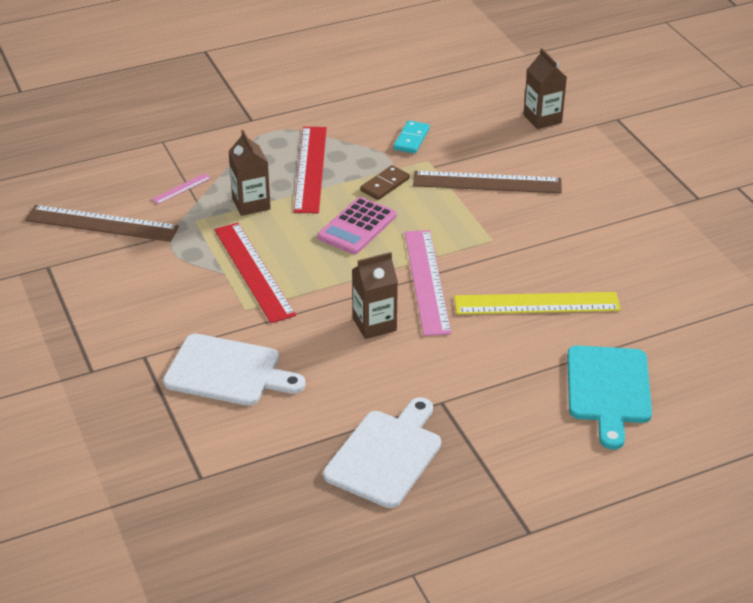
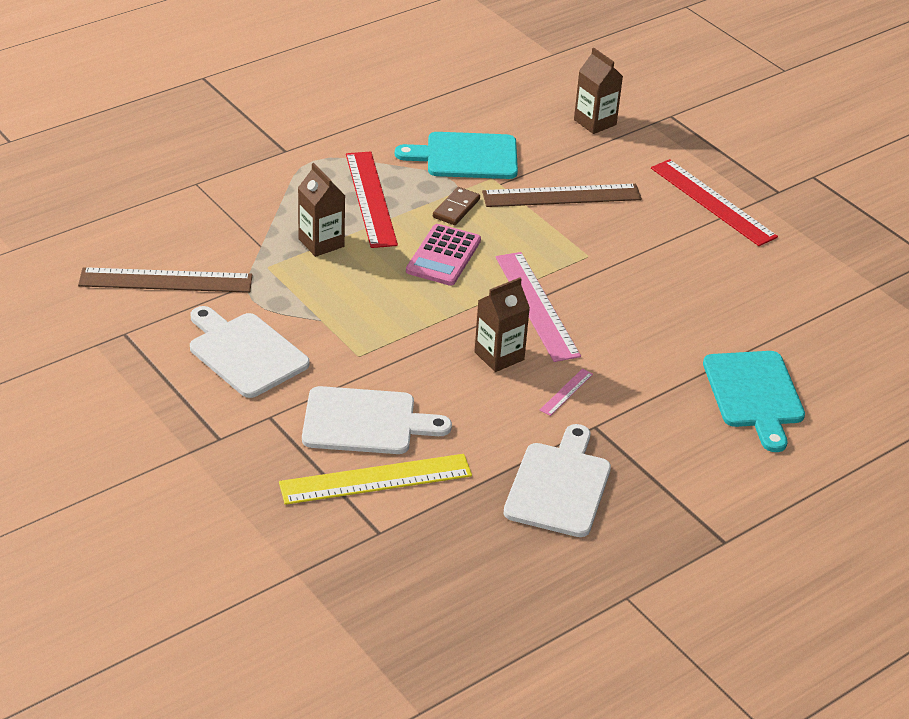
camera: 15 degrees left, 0 degrees up
(145, 295) = (245, 353): none -> white cutting board
(181, 188) = (238, 233): pink ruler -> pink ruler (566, 392)
(253, 271) = (352, 314): red ruler -> red ruler (712, 202)
(411, 139) = (466, 156): turquoise domino -> turquoise cutting board
(537, 303) = (655, 316): yellow ruler -> yellow ruler (376, 479)

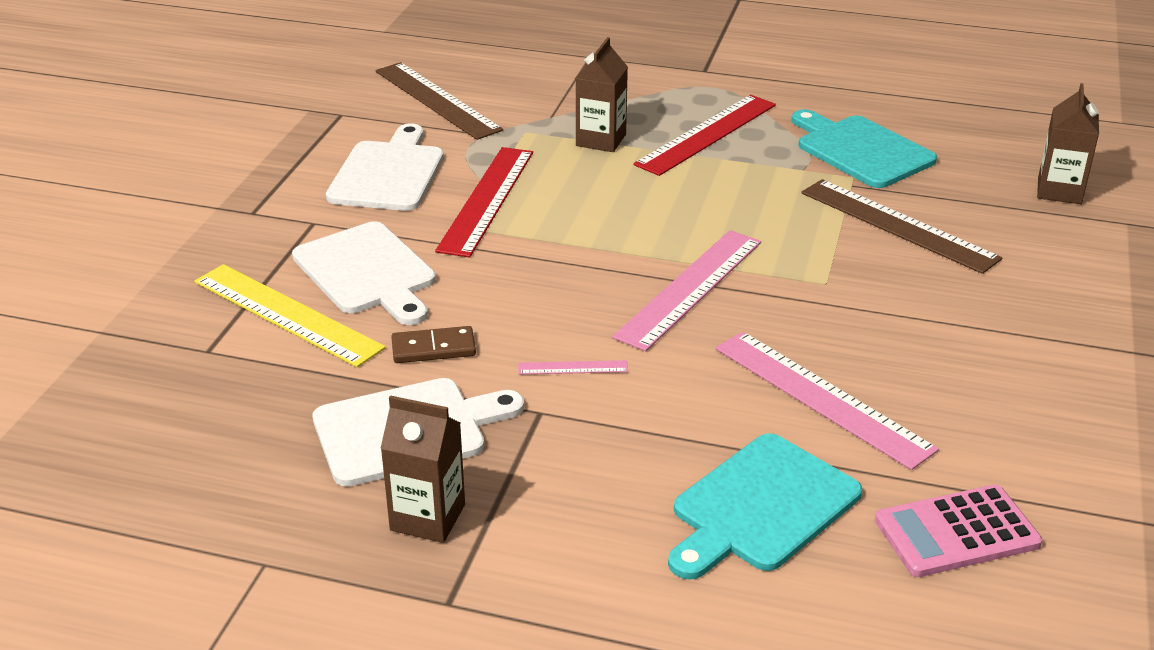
camera: 55 degrees right, 5 degrees down
(443, 256) = (684, 204): pink calculator -> pink calculator (956, 532)
(456, 208) = (769, 179): brown domino -> brown domino (433, 348)
(499, 356) = (573, 301): brown carton -> brown carton (427, 517)
(688, 321) = (821, 397): none -> pink ruler
(712, 202) = (1069, 321): red ruler -> red ruler (487, 200)

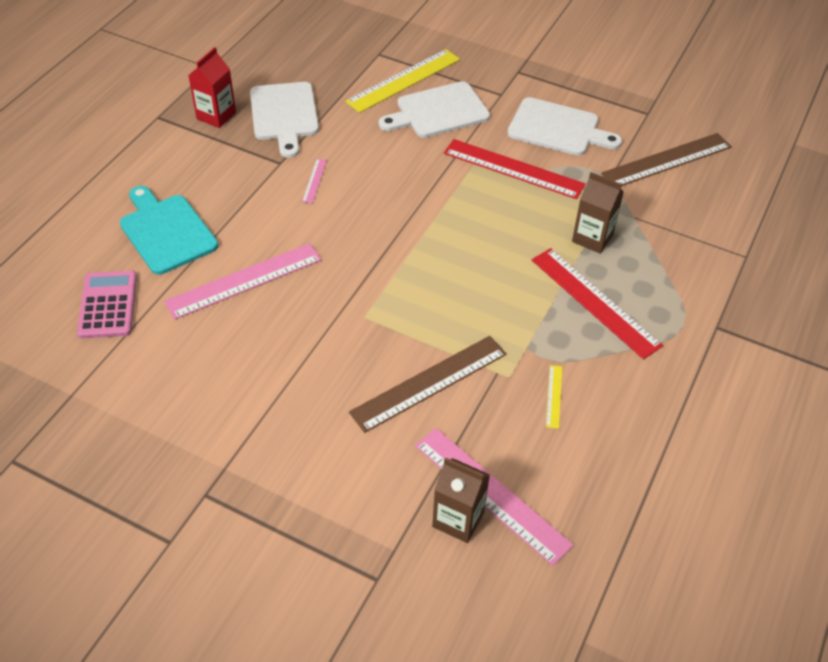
camera: 100 degrees right, 15 degrees up
(427, 517) = (216, 116): brown carton -> red carton
(433, 348) = (352, 130): brown domino -> none
(690, 288) = (379, 246): pink ruler -> pink ruler (491, 494)
(860, 150) = (554, 396): turquoise cutting board -> yellow ruler

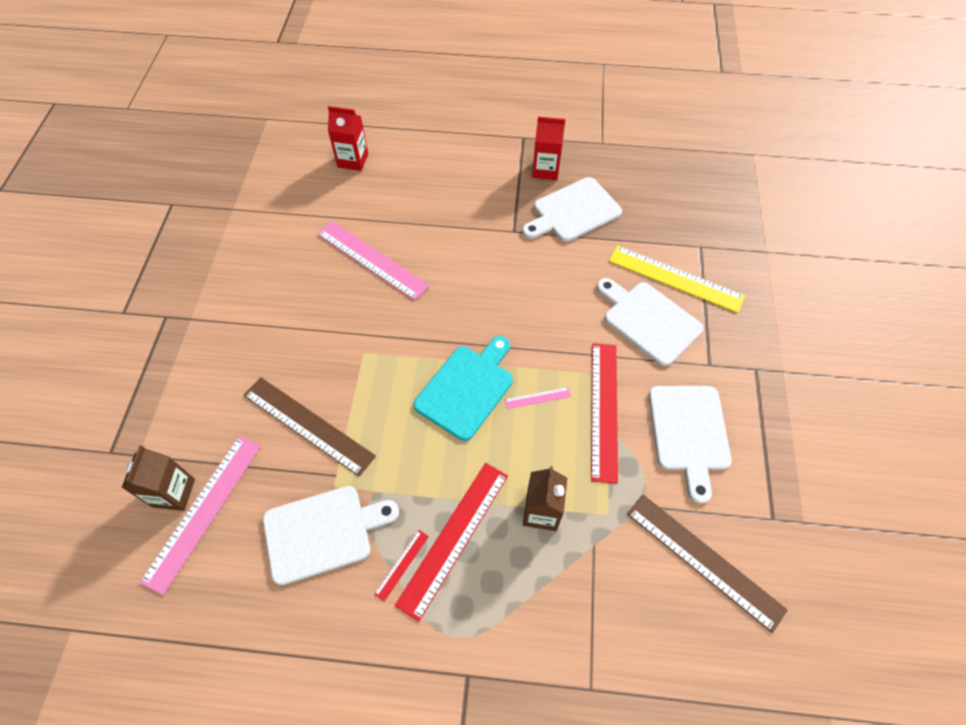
camera: 70 degrees right, 10 degrees up
(80, 261) = (353, 160): none -> red carton
(108, 305) = (317, 193): pink calculator -> none
(166, 231) = (402, 193): turquoise cutting board -> turquoise cutting board (467, 388)
(314, 181) = (504, 262): pink ruler -> pink ruler (537, 398)
(554, 396) = (323, 532): yellow ruler -> white cutting board
(607, 345) = (402, 564): none -> red ruler

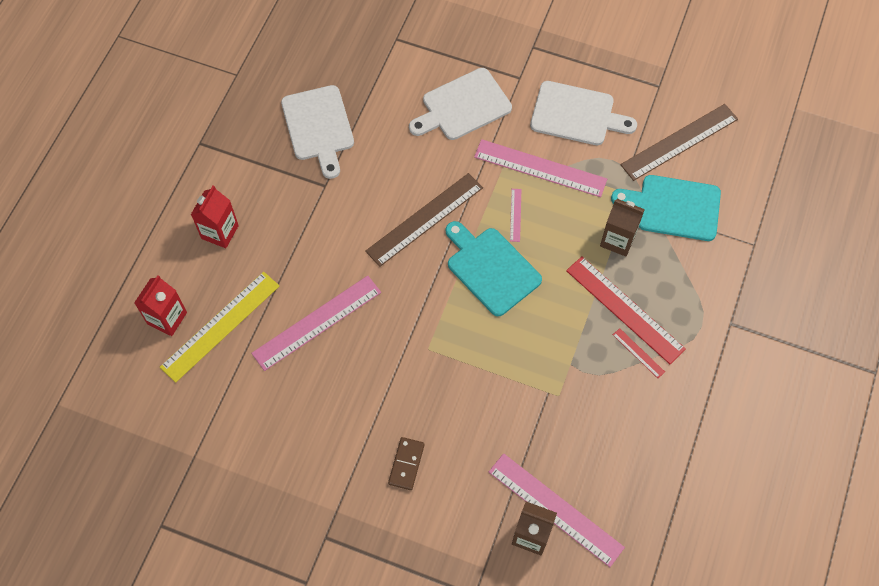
camera: 75 degrees left, 5 degrees up
(241, 362) = (406, 464): none -> brown domino
(308, 425) = (492, 409): brown ruler -> brown ruler (425, 219)
(323, 532) = (597, 410): white cutting board -> none
(545, 170) = (254, 135): red carton -> red carton (220, 232)
(604, 409) = (540, 168): red ruler -> pink ruler
(608, 570) = (673, 207): none -> turquoise cutting board
(675, 278) = (425, 70): yellow ruler -> yellow ruler (220, 326)

